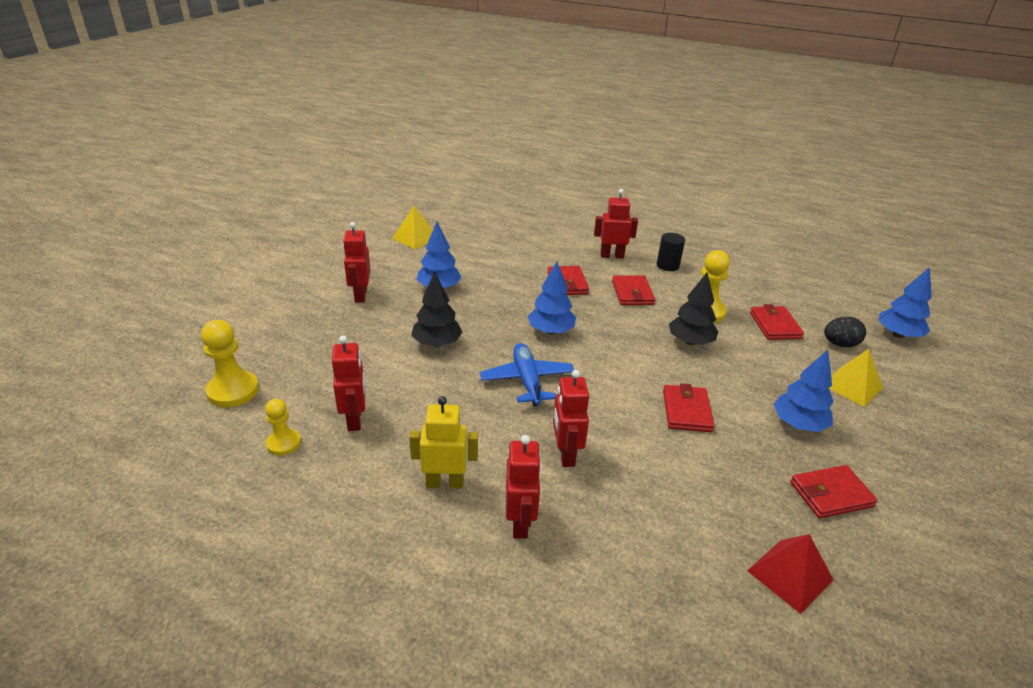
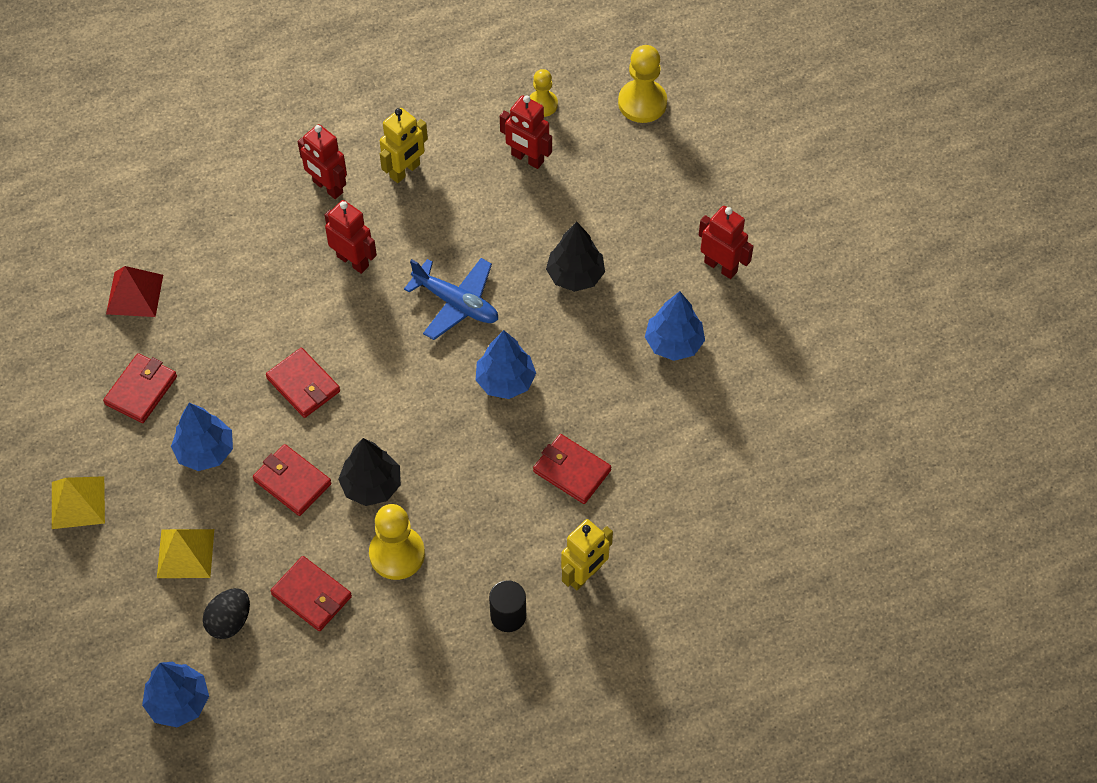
camera: 135 degrees right, 25 degrees up
(415, 238) = (813, 397): yellow pyramid -> yellow pyramid (78, 502)
(612, 256) = (584, 575): red robot -> yellow robot
(632, 293) = (494, 518): red wallet -> red wallet (292, 482)

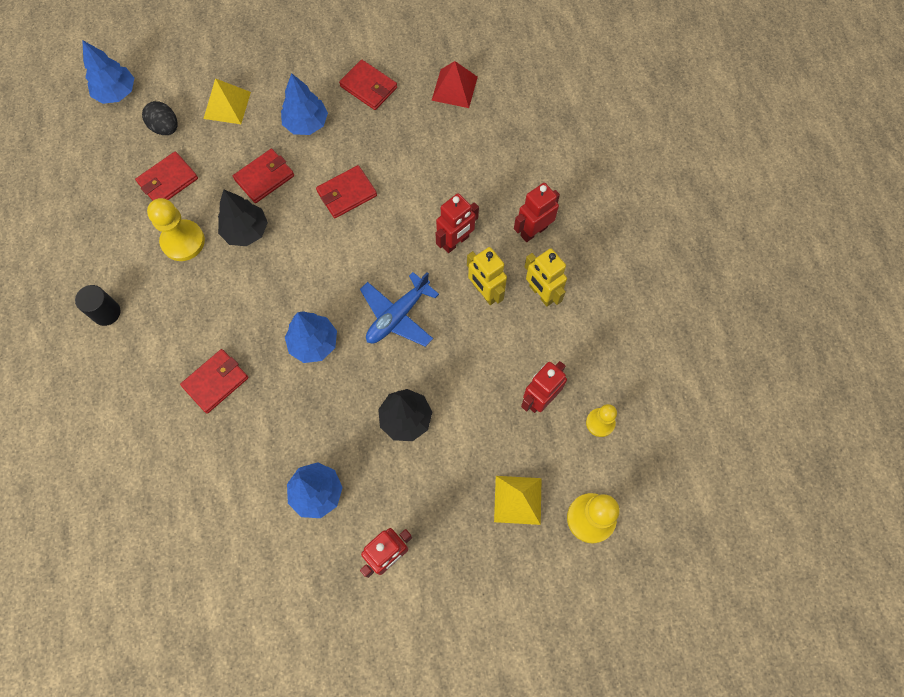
camera: 100 degrees right, 10 degrees up
(78, 502) = (287, 44): yellow pyramid -> yellow pyramid (518, 500)
(584, 575) = (121, 375): yellow robot -> yellow robot (485, 292)

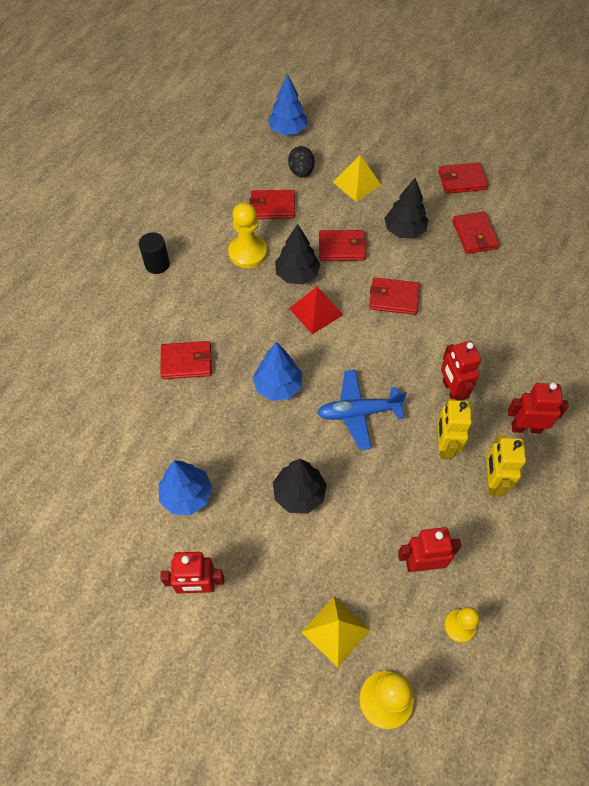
camera: 40 degrees right, 10 degrees down
(306, 123) = (404, 230): blue tree -> black tree
(318, 41) = (462, 180): none -> red wallet
(454, 88) = (545, 277): red pyramid -> red pyramid (316, 311)
(455, 242) = (451, 391): red robot -> red robot turned 75 degrees clockwise

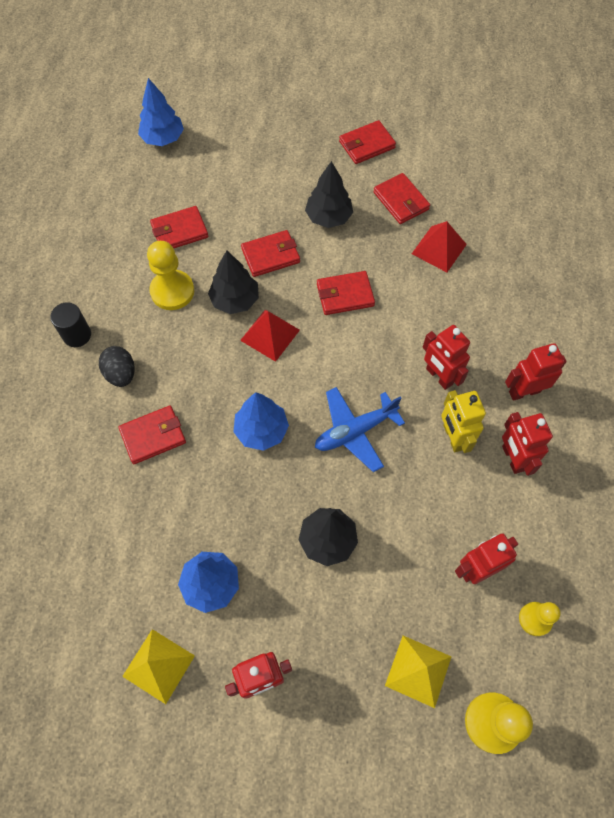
camera: 20 degrees left, 5 degrees up
(301, 172) = (195, 182): black egg -> black egg (121, 374)
(357, 183) = (260, 179): yellow pyramid -> yellow pyramid (158, 666)
(492, 481) = (512, 458): yellow robot -> red robot
(493, 284) = (439, 249): none -> red pyramid

